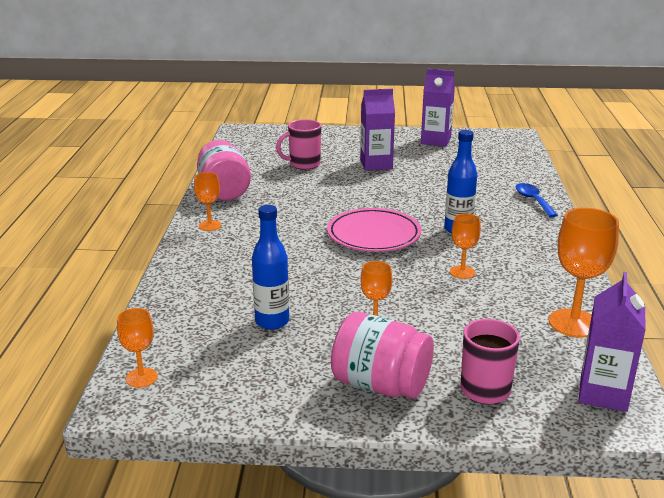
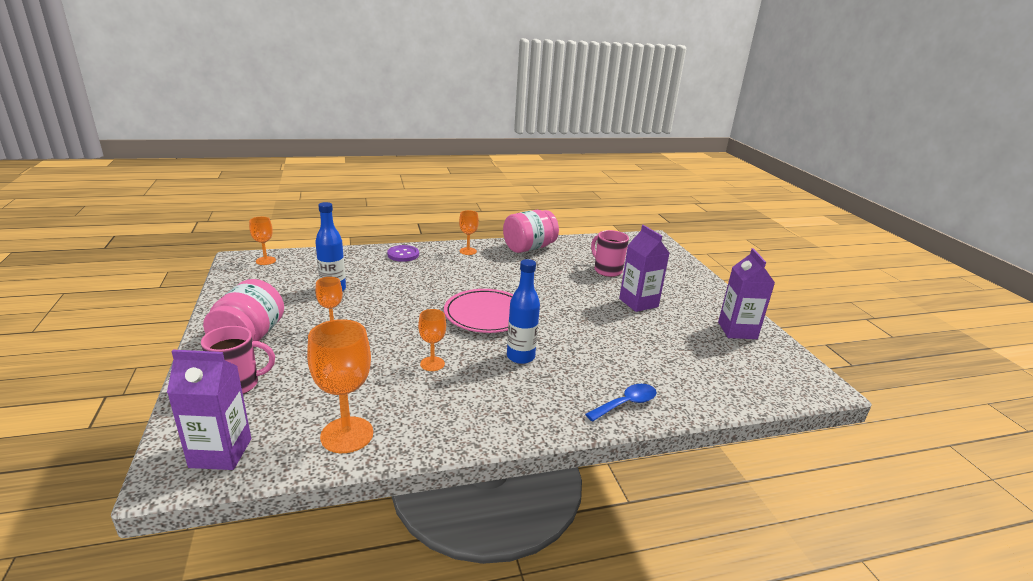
camera: 70 degrees right, 0 degrees up
(192, 267) = (403, 254): none -> purple button

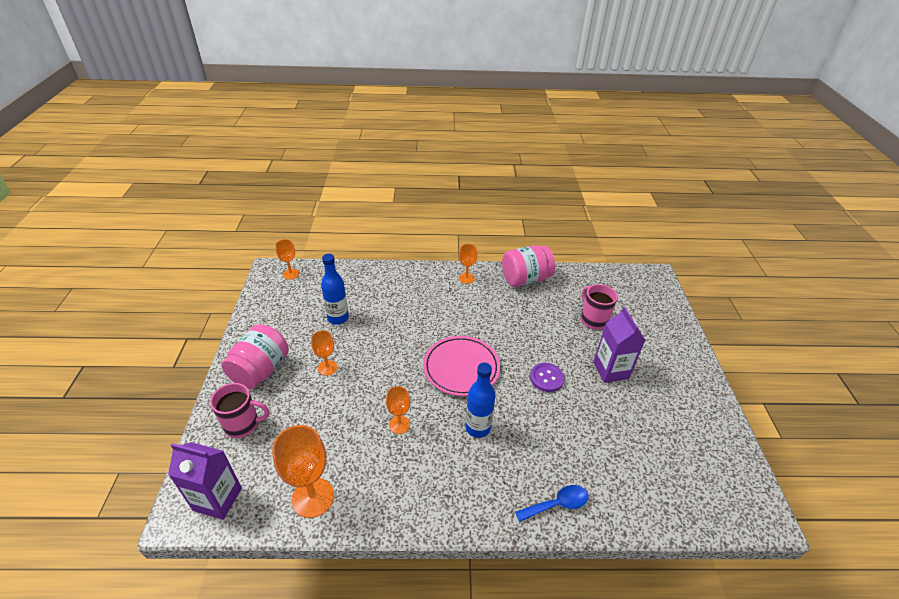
camera: 15 degrees right, 15 degrees up
(403, 254) = (407, 277): purple button -> purple button (546, 378)
(737, 330) = (700, 423): purple carton -> none

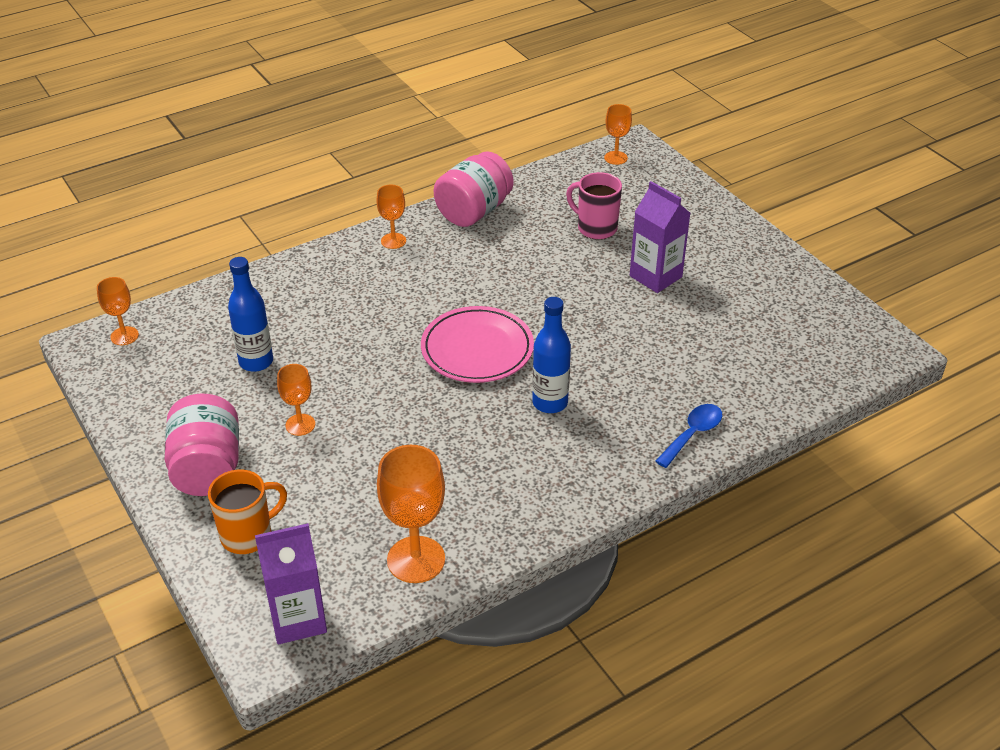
camera: 30 degrees left, 0 degrees up
(243, 424) = (248, 535): pink mug -> orange mug
(399, 424) = (453, 442): orange goblet -> orange goblet (615, 158)
(546, 378) = (589, 316): purple button -> none

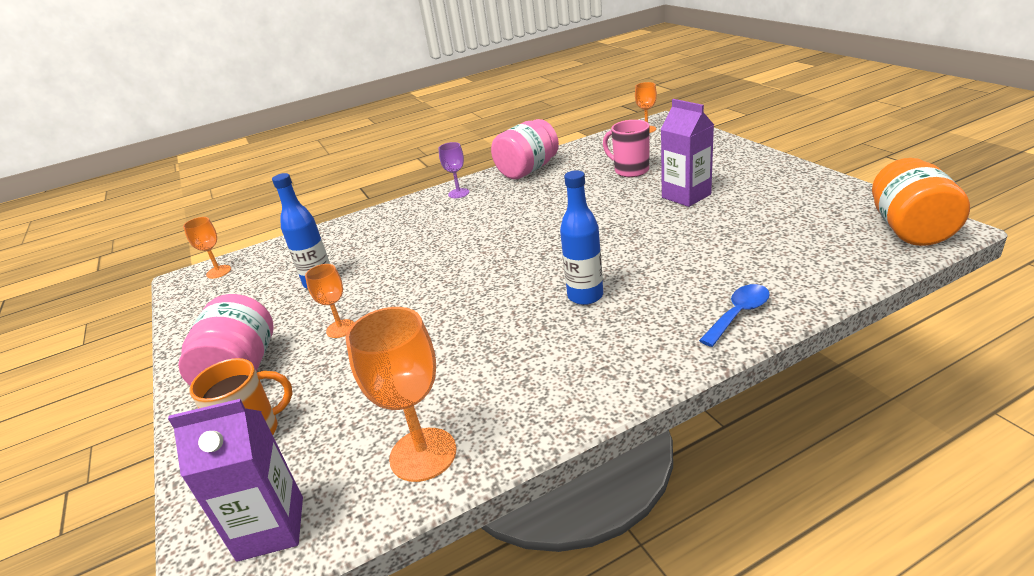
camera: 10 degrees right, 10 degrees down
(393, 241) = (458, 193): orange goblet -> purple goblet
(477, 349) = (518, 259): pink plate -> none
(864, 347) = (910, 229): none -> orange jar

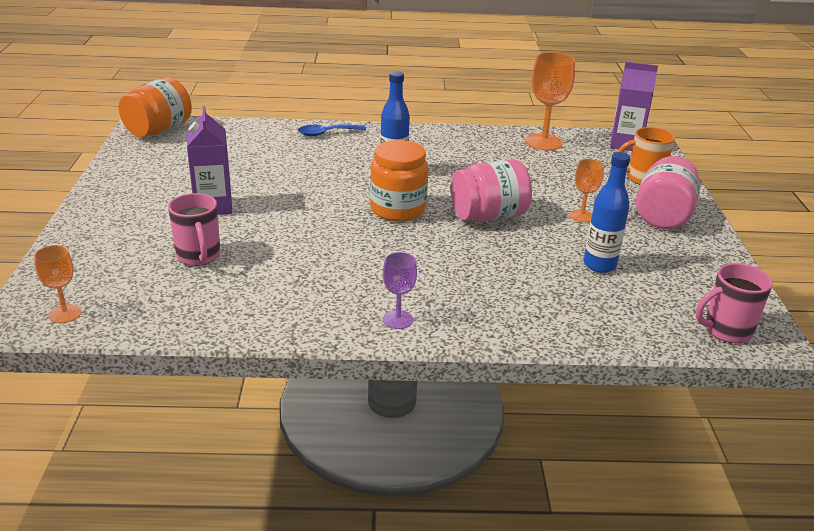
camera: 160 degrees left, 0 degrees up
(218, 272) = (726, 330): orange goblet -> pink mug
(527, 170) = (285, 317): pink jar -> pink jar (488, 216)
(532, 257) = (398, 209): none -> orange jar

